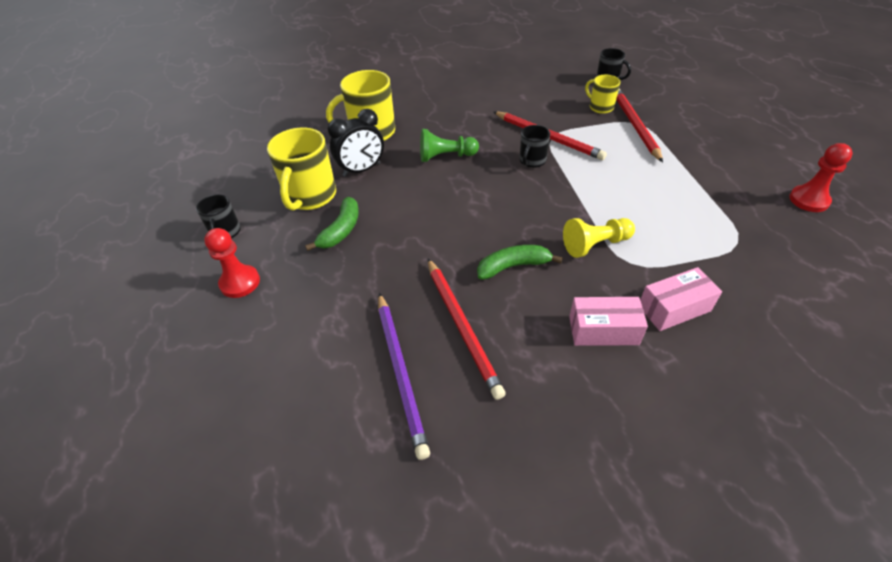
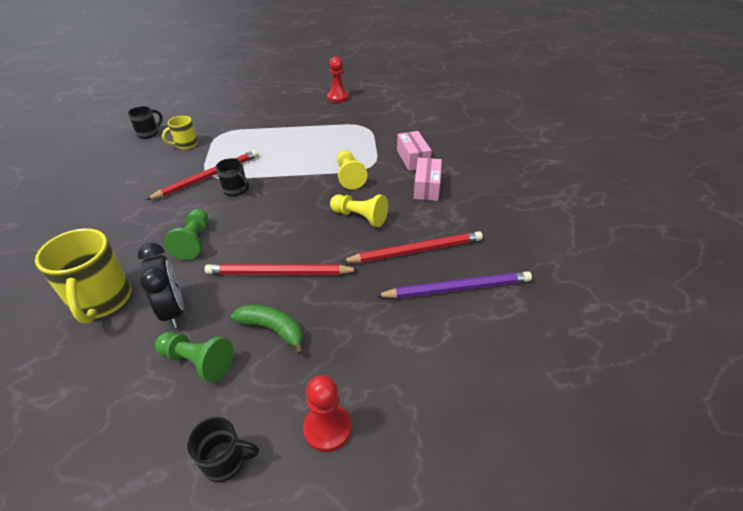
camera: 85 degrees left, 5 degrees down
(310, 196) = (198, 361): yellow mug -> green pawn
(513, 266) = (360, 217): green banana -> yellow pawn
(635, 125) = (223, 135): red pencil -> red pencil (279, 273)

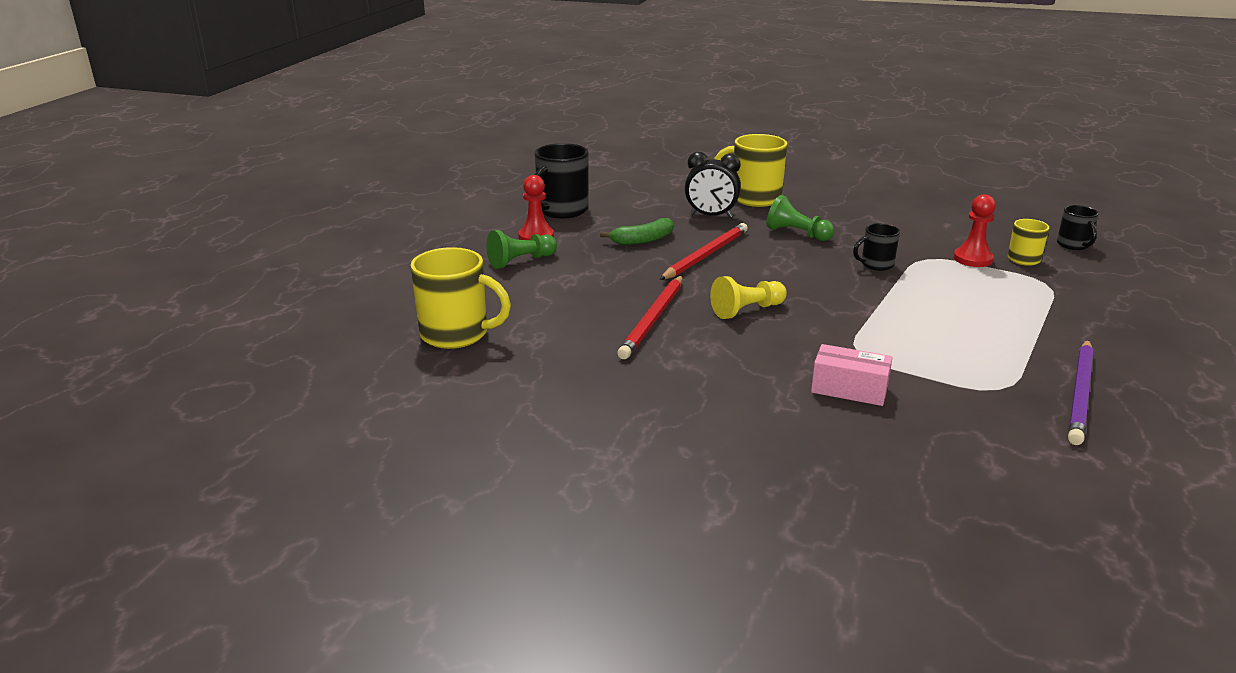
camera: 125 degrees right, 15 degrees down
(198, 361) = (647, 215): green pawn -> green pawn (521, 261)
(208, 177) = (921, 257): red pencil -> none
(225, 461) = (561, 210): black mug -> black mug, size x1.82
(338, 97) = (1154, 403): red pawn -> red pawn (972, 259)
(349, 176) = (843, 330): yellow pawn -> none
(427, 187) = (762, 370): pink box -> none
(456, 288) = (576, 318): purple pencil -> purple pencil (1080, 393)
(557, 341) = (456, 334): none -> yellow mug

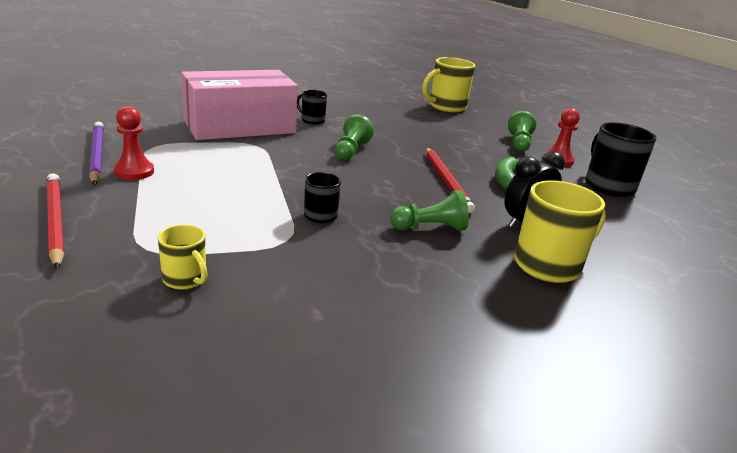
camera: 130 degrees right, 0 degrees up
(653, 319) = (387, 133): red pencil -> red pencil (55, 221)
(747, 310) = (351, 150): yellow pawn -> green pawn
(849, 389) = (240, 127): pink box -> pink box, size x2.26
(972, 259) = (241, 257): red pawn -> red pawn (134, 172)
(1073, 245) = (124, 340): black mug -> black mug (312, 120)

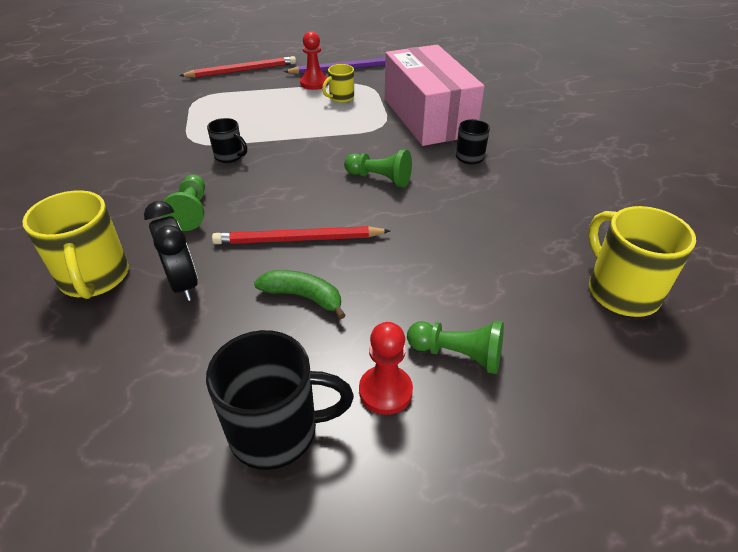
camera: 100 degrees right, 15 degrees up
(185, 279) = (159, 110): yellow mug -> yellow mug (341, 98)

